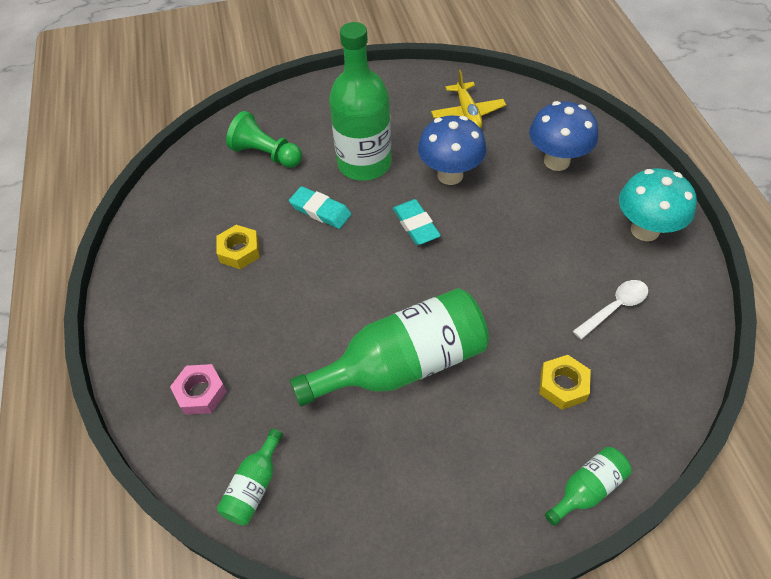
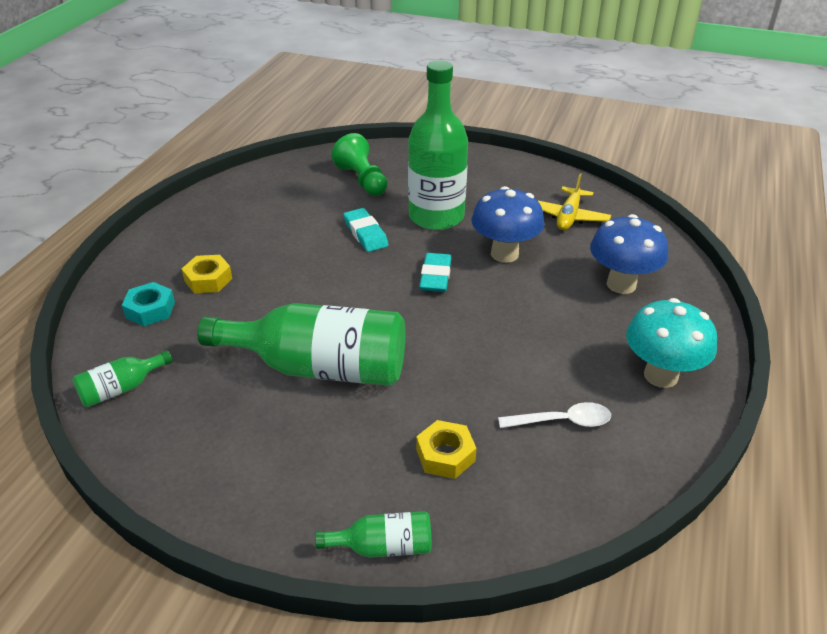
camera: 30 degrees right, 15 degrees down
(200, 393) = (150, 310): pink nut -> turquoise nut
(239, 251) = (275, 234): yellow nut -> yellow nut (208, 280)

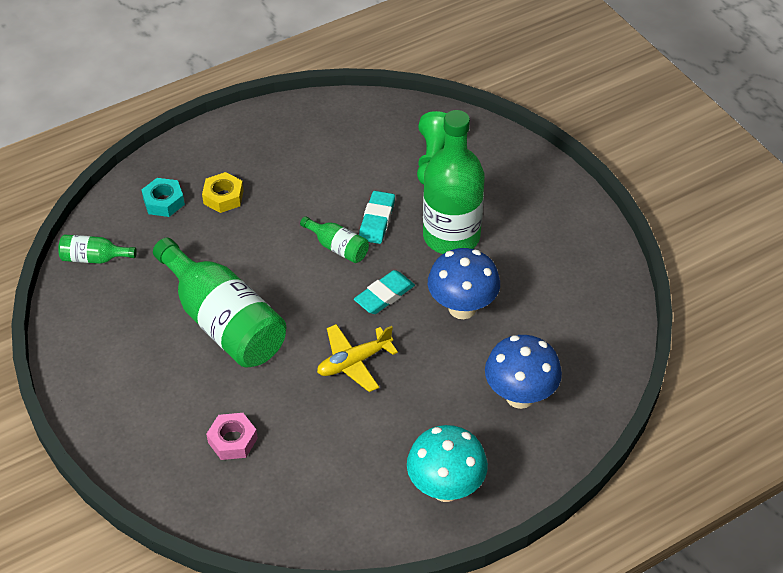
camera: 40 degrees right, 10 degrees up
(383, 546) = (136, 471): green bottle -> green bottle (337, 247)
(445, 455) = (232, 440): yellow nut -> pink nut
(562, 421) = (332, 471): white spoon -> none
(568, 216) = (563, 304): yellow plane -> yellow plane (354, 362)

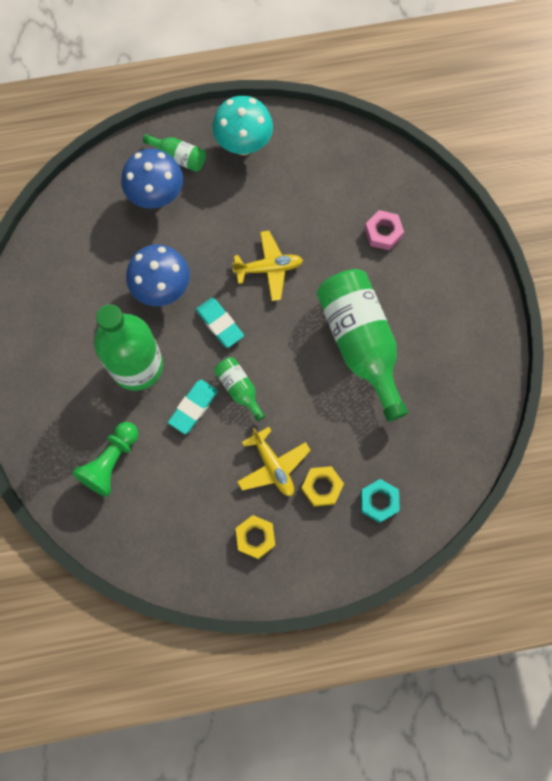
camera: 160 degrees left, 25 degrees up
(94, 258) = (456, 454): green bottle -> green bottle (179, 157)
(273, 147) = (255, 537): none -> yellow nut
(277, 199) = (273, 466): none -> yellow plane
(384, 295) = (219, 324): turquoise eraser -> turquoise eraser turned 75 degrees clockwise

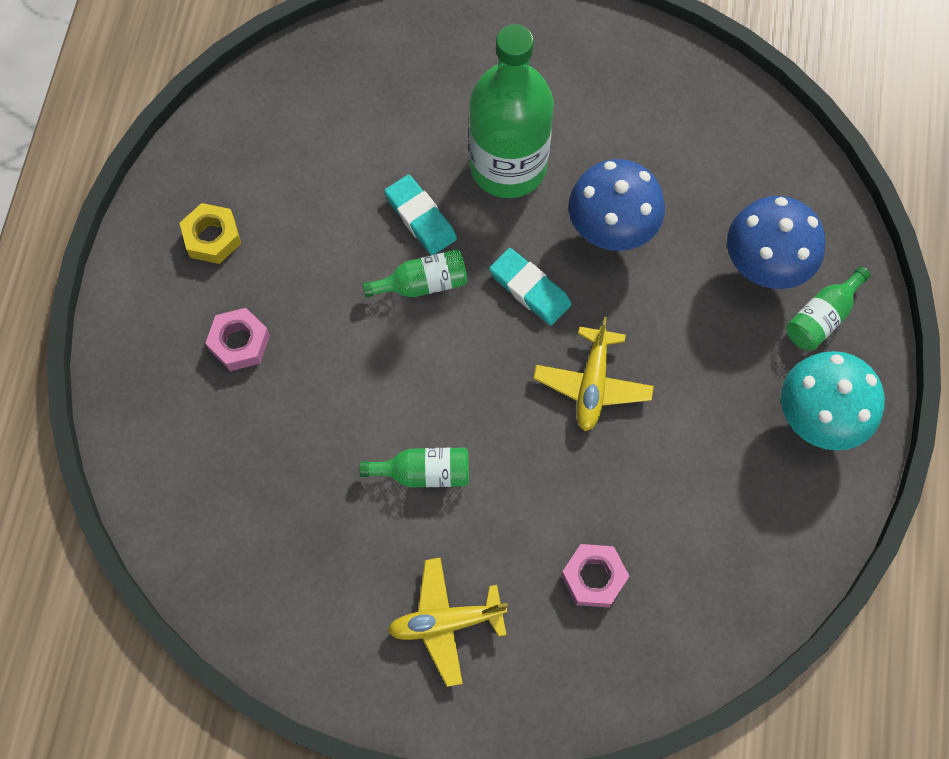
camera: 110 degrees right, 5 degrees down
(111, 462) = (388, 99): green pawn -> none
(219, 324) = (529, 289): turquoise eraser -> turquoise eraser turned 60 degrees clockwise
(273, 466) = (296, 291): yellow plane -> yellow plane (446, 622)
(322, 487) = (239, 343): yellow nut -> pink nut
(360, 344) = (424, 472): green bottle -> green bottle, size x0.45
(379, 501) = (186, 410): turquoise nut -> none

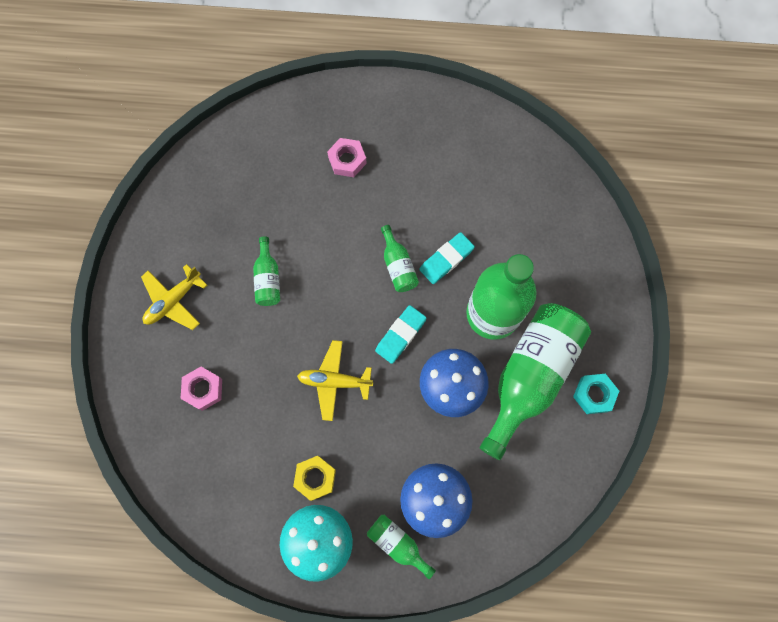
camera: 85 degrees right, 5 degrees up
(212, 237) = (418, 134): yellow nut -> yellow nut (315, 478)
(446, 622) = (173, 301): yellow plane -> yellow plane turned 120 degrees counterclockwise
(600, 131) = (530, 376): none -> green bottle
(630, 59) = (594, 395): none -> turquoise nut

